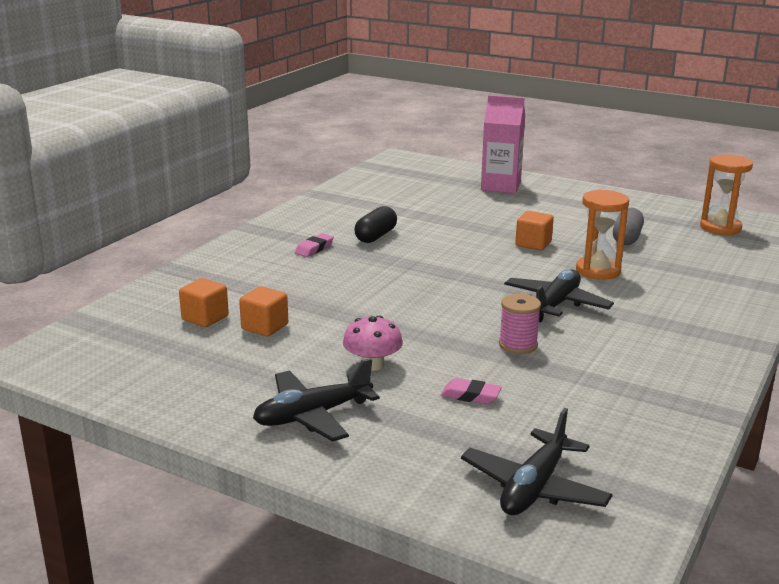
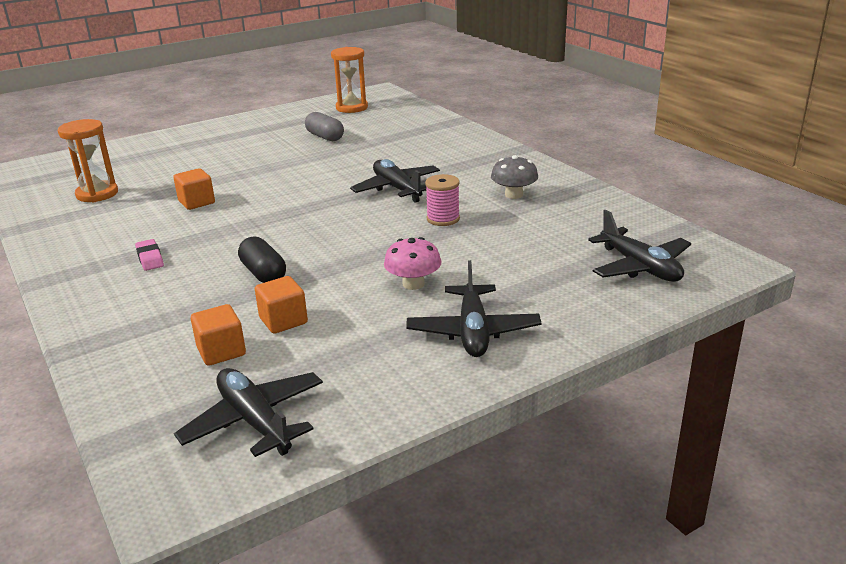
camera: 60 degrees left, 5 degrees up
(125, 358) = (254, 421): none -> black plane
(376, 236) = (171, 223): black capsule -> black capsule (263, 273)
(470, 396) = (501, 256): pink eraser -> none
(500, 186) = (159, 149): pink carton -> none
(533, 244) = (287, 168): orange cube -> orange cube (196, 202)
(598, 271) = (363, 160): orange hourglass -> orange hourglass (97, 194)
(624, 369) = (514, 195): none -> grey mushroom

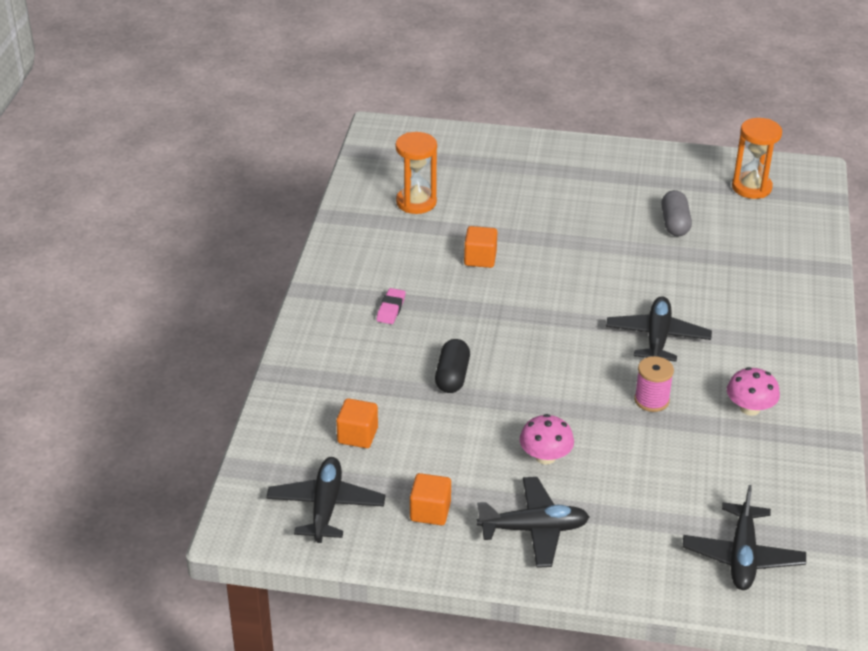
camera: 40 degrees right, 10 degrees up
(283, 321) = (421, 433): orange cube -> orange cube (430, 511)
(473, 331) = (534, 529): black plane -> black plane turned 135 degrees counterclockwise
(514, 195) = (750, 408): grey mushroom -> pink mushroom

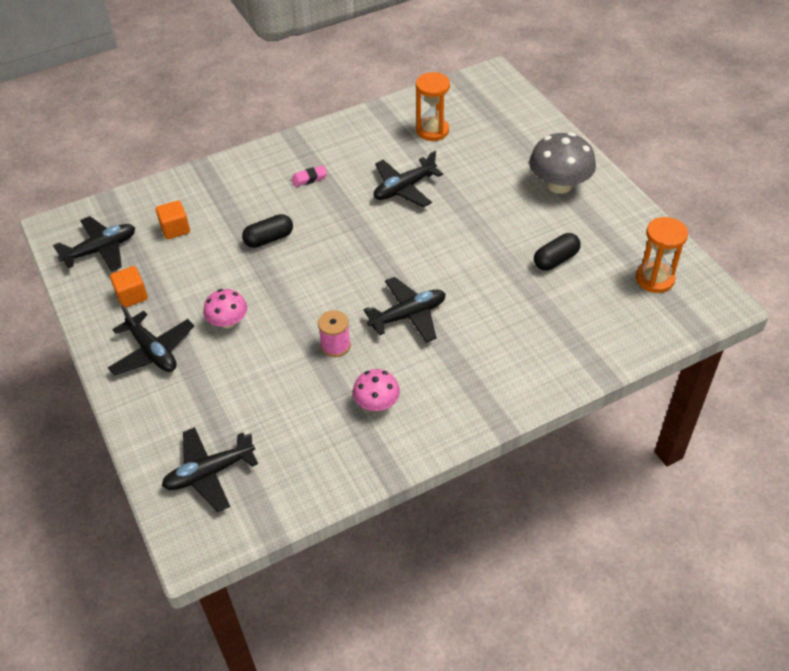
camera: 55 degrees right, 10 degrees up
(480, 258) = (404, 188): orange cube -> black plane
(582, 173) = (559, 185): none -> grey mushroom
(675, 223) = (555, 260): grey capsule -> black capsule

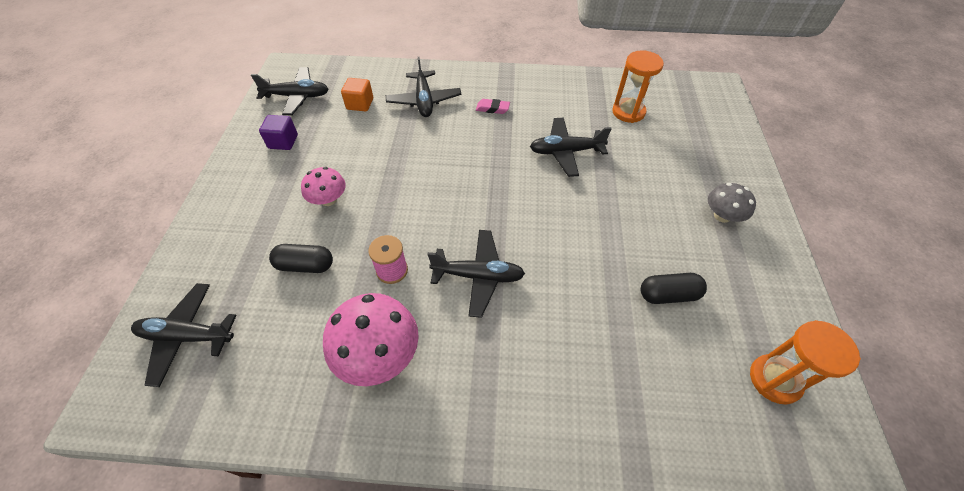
camera: 30 degrees right, 5 degrees up
(132, 296) = (283, 142): orange cube -> purple cube
(153, 351) = (254, 195): black plane -> black plane (424, 100)
(269, 239) = (420, 144): black capsule -> black capsule (305, 265)
(377, 403) = (378, 354): pink mushroom -> pink mushroom, size x1.67
(559, 185) = (722, 216): grey mushroom -> grey mushroom, size x0.60

